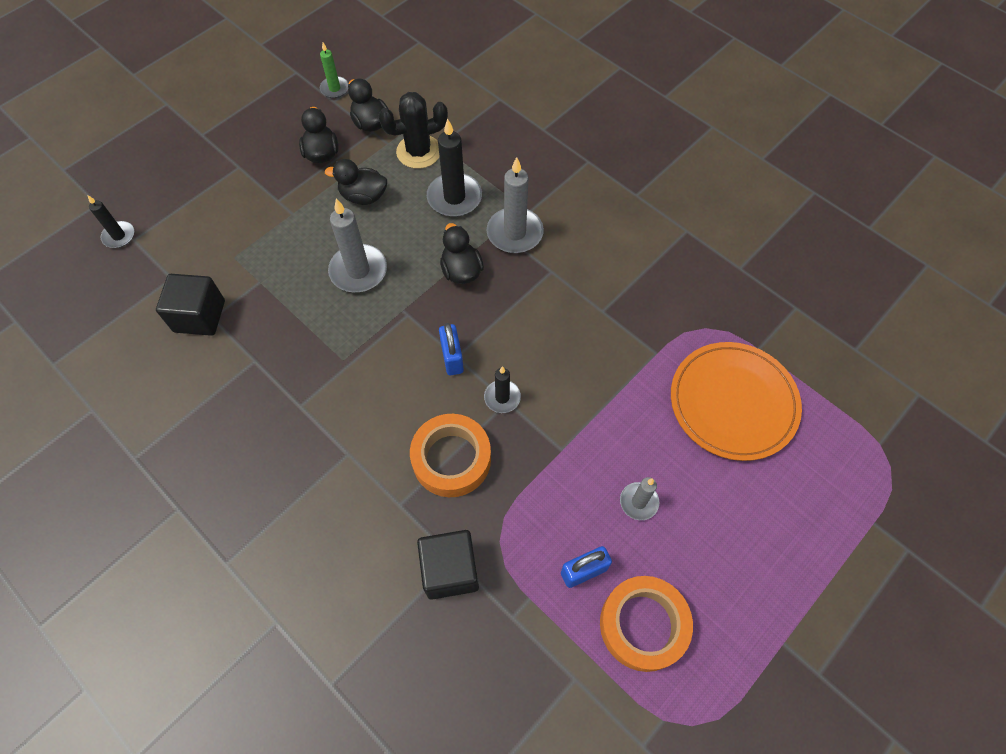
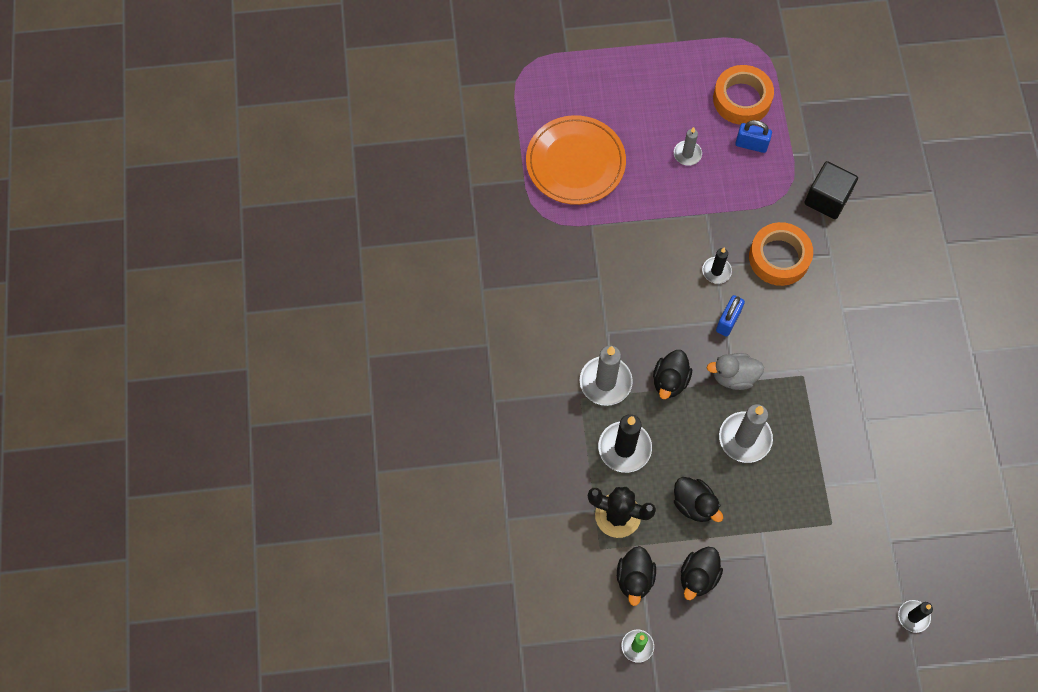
camera: 140 degrees left, 5 degrees up
(199, 316) = (886, 488): black cube -> none
(407, 313) = (734, 376): none -> grey duck

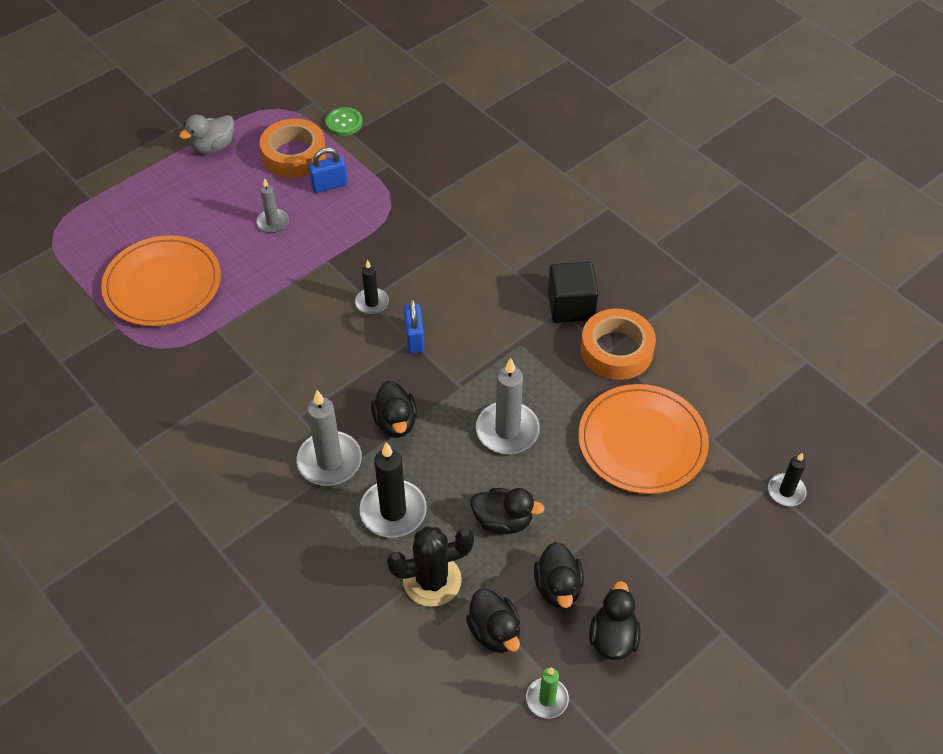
camera: 35 degrees left, 15 degrees down
(710, 636) = (613, 638): none -> black duck
(734, 376) = (456, 383): grey duck -> grey duck (213, 146)
(779, 257) = (423, 260): orange tape -> orange tape (616, 350)
(800, 90) = (344, 122): none -> green button
(827, 198) = (432, 192): black cube -> black cube (571, 306)
(836, 510) = (642, 442): none -> orange plate

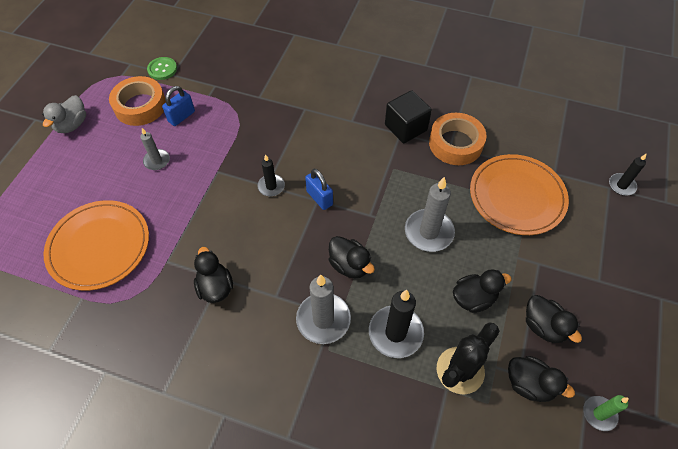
camera: 30 degrees left, 5 degrees up
(613, 638) = (604, 342): black duck -> black duck (215, 287)

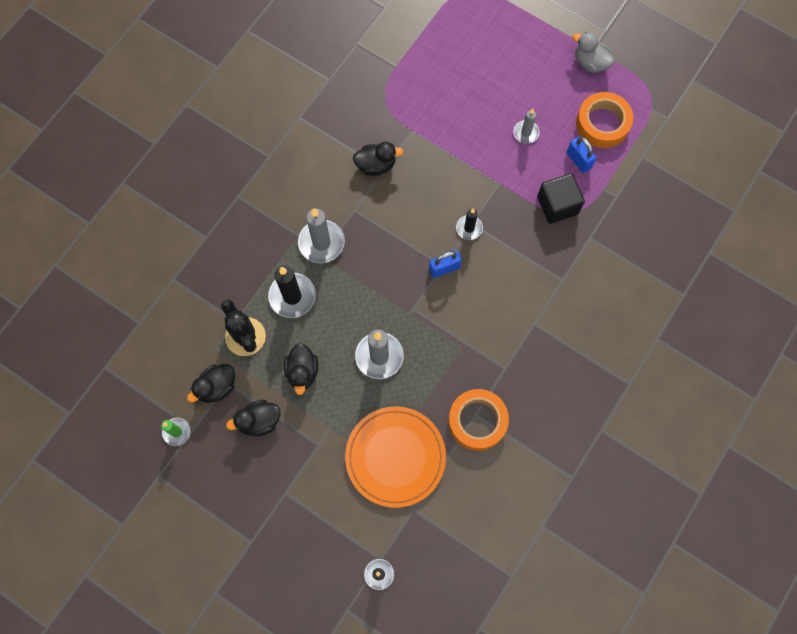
camera: 105 degrees right, 15 degrees up
(99, 246) = (441, 80): orange plate -> none
(162, 69) = (652, 149): green button -> none
(349, 265) = (365, 277): black duck -> none
(405, 127) = (511, 376): black cube -> black cube (557, 205)

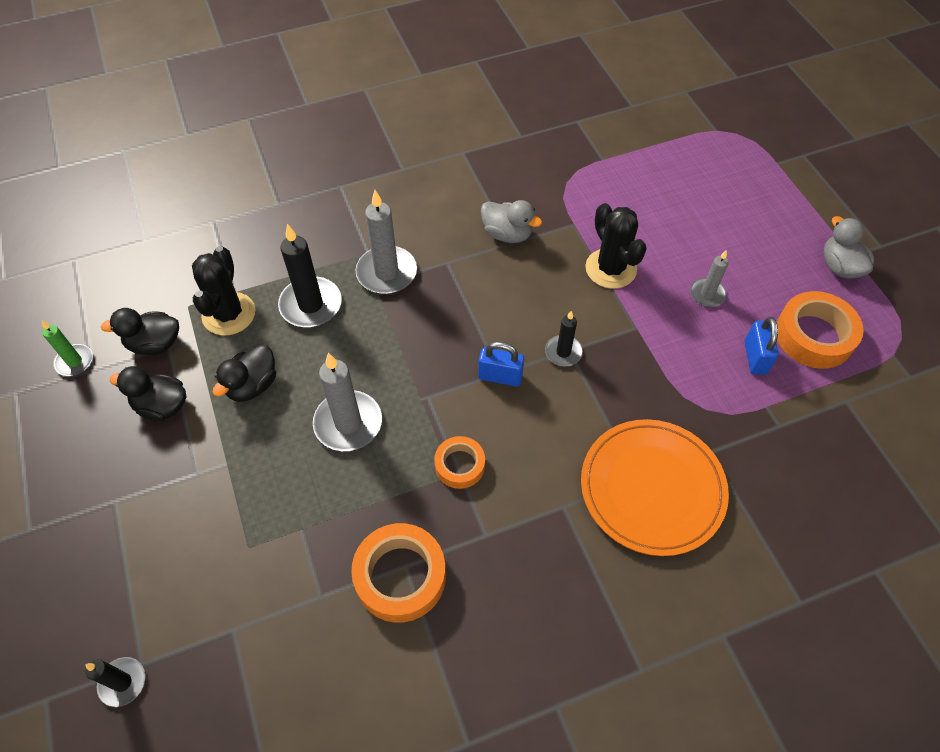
camera: 35 degrees right, 15 degrees down
(376, 165) = (507, 234): black duck -> grey duck
(395, 457) = (268, 549): orange plate -> orange plate (652, 488)
(457, 150) = (610, 269): none -> black cactus
(461, 338) = (459, 465): none -> orange tape
(557, 205) = (692, 390): black cube -> none

